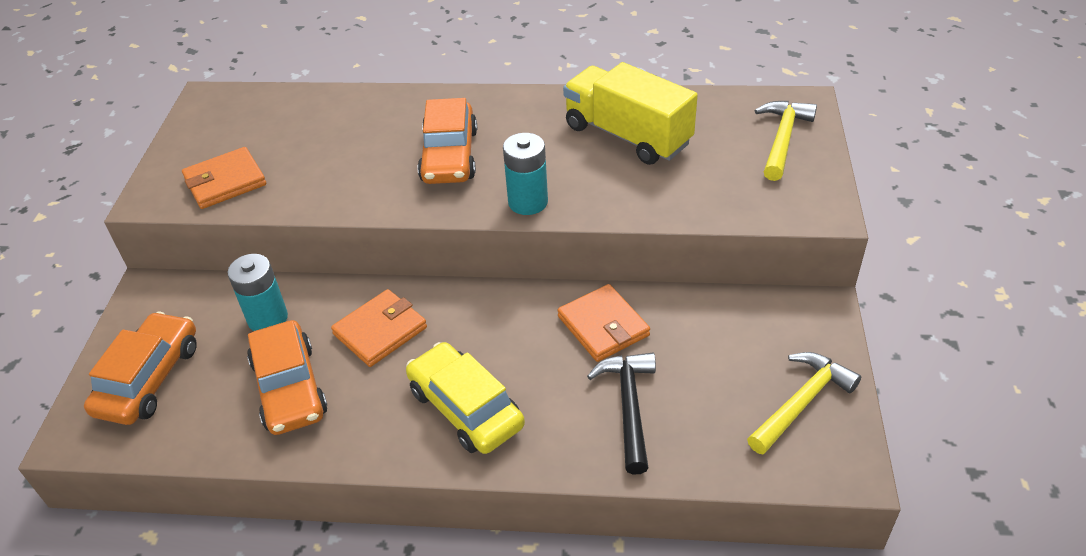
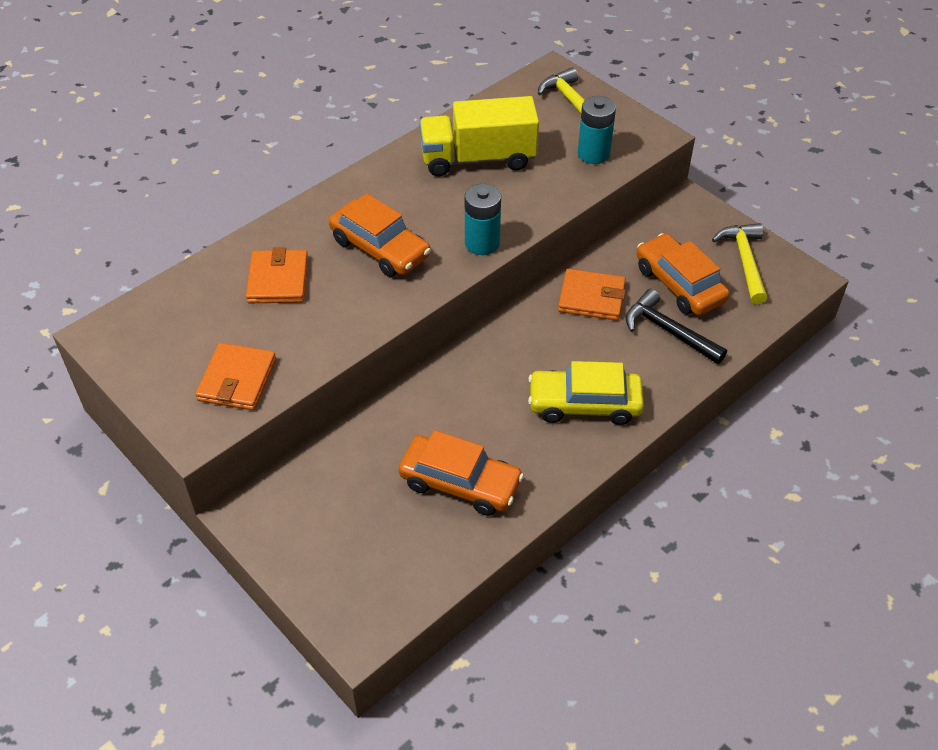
camera: 50 degrees left, 5 degrees up
(149, 379) = (352, 560): orange car -> orange car (679, 284)
(268, 318) = (373, 458): turquoise battery -> turquoise battery (593, 154)
(380, 331) = (463, 404): orange wallet -> orange wallet (278, 280)

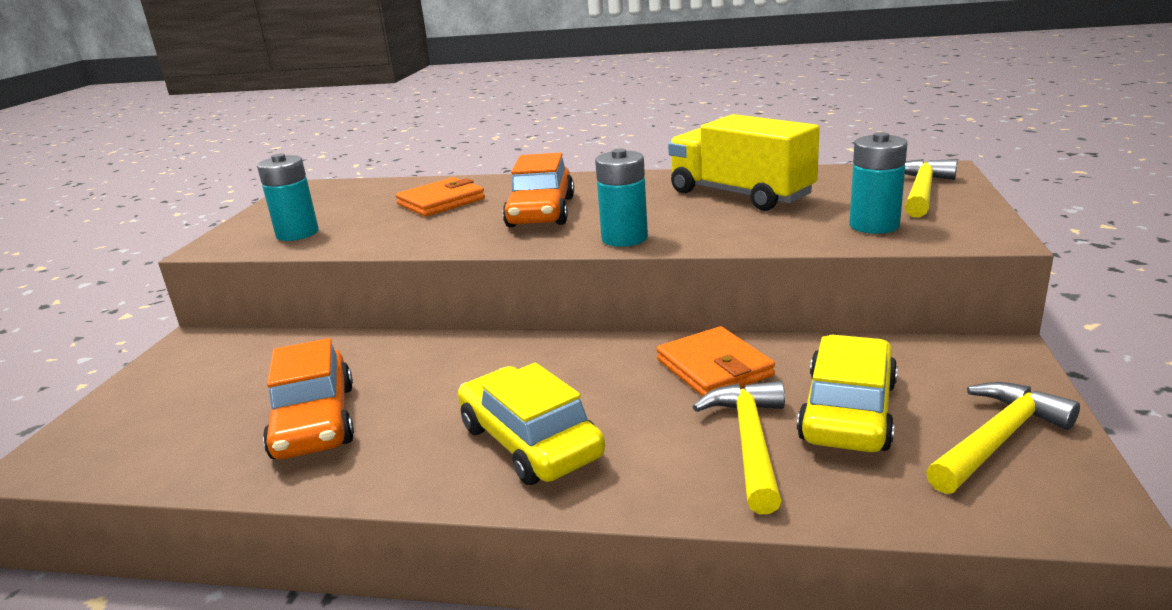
camera: 55 degrees right, 25 degrees down
(237, 380) = (297, 233): orange wallet -> turquoise battery
(668, 331) = (749, 442): black hammer -> yellow hammer
(679, 284) = (848, 411): orange car -> yellow car

